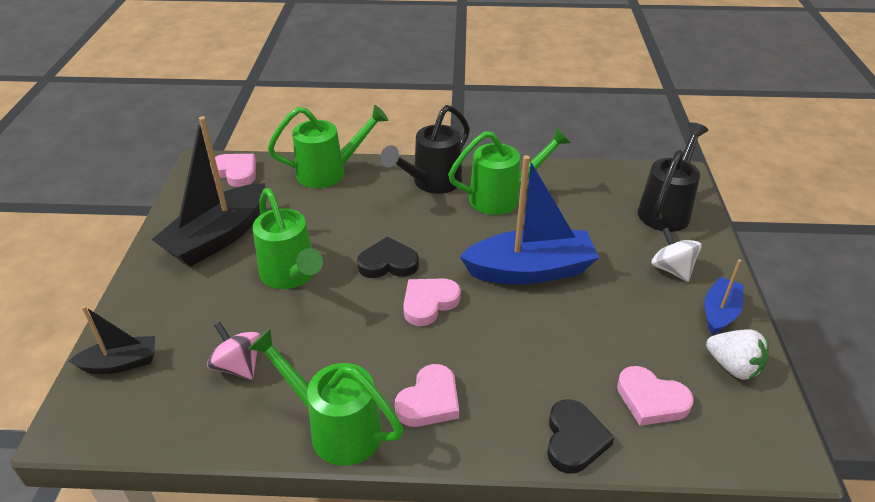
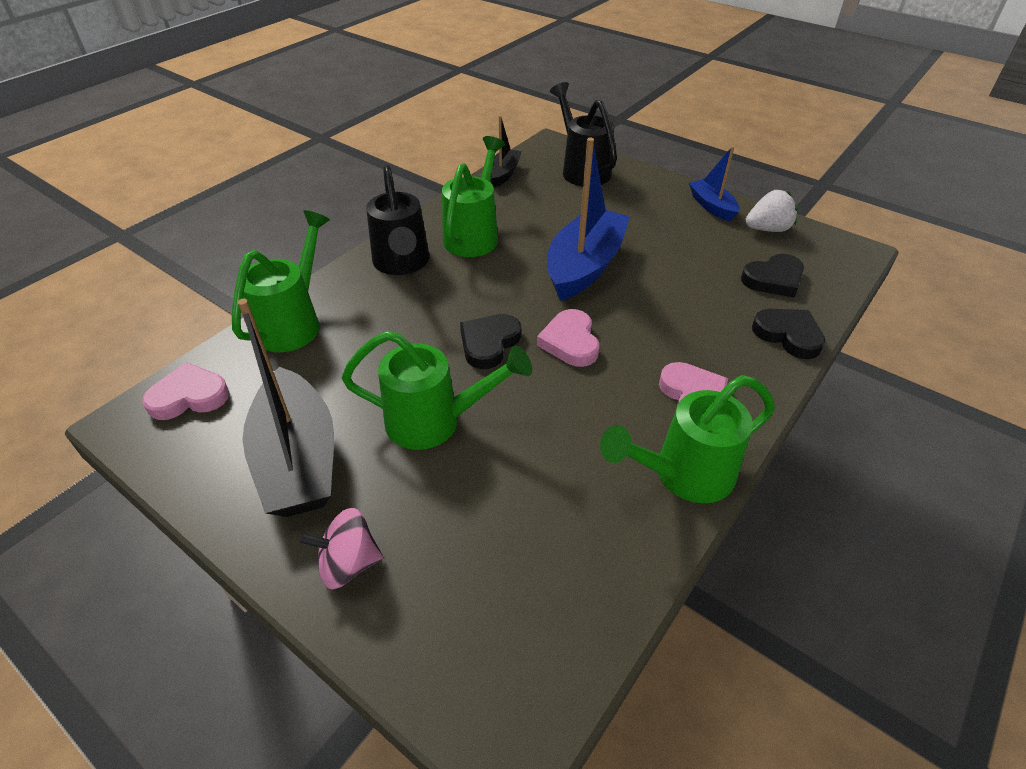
camera: 55 degrees left, 5 degrees up
(121, 363) = (438, 642): black boat -> black boat (503, 174)
(238, 366) = (539, 521): pink spinning top -> pink spinning top (348, 563)
(651, 400) = (773, 279): pink heart -> black heart
(671, 269) = (649, 202): white spinning top -> none

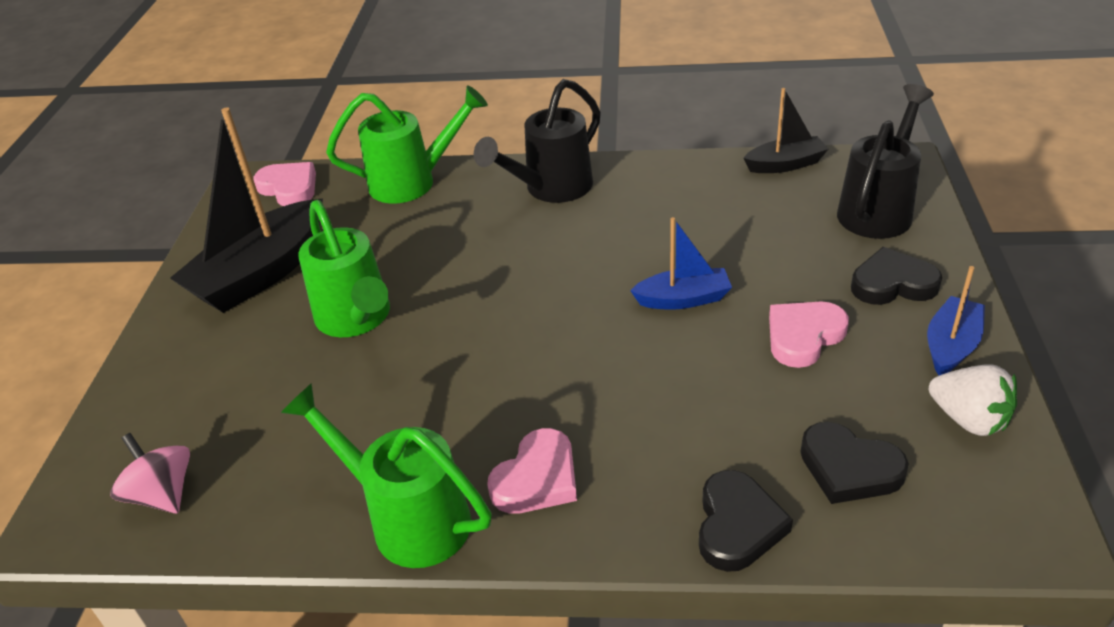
camera: 60 degrees right, 5 degrees down
(348, 563) = (176, 355): pink spinning top -> pink spinning top (163, 494)
(474, 235) = (648, 203): green watering can -> none
(489, 343) = (487, 297): black heart -> black heart (892, 283)
(570, 342) = (541, 348): pink heart -> pink heart (803, 336)
(584, 266) = (683, 299): blue boat -> blue boat, size x0.53

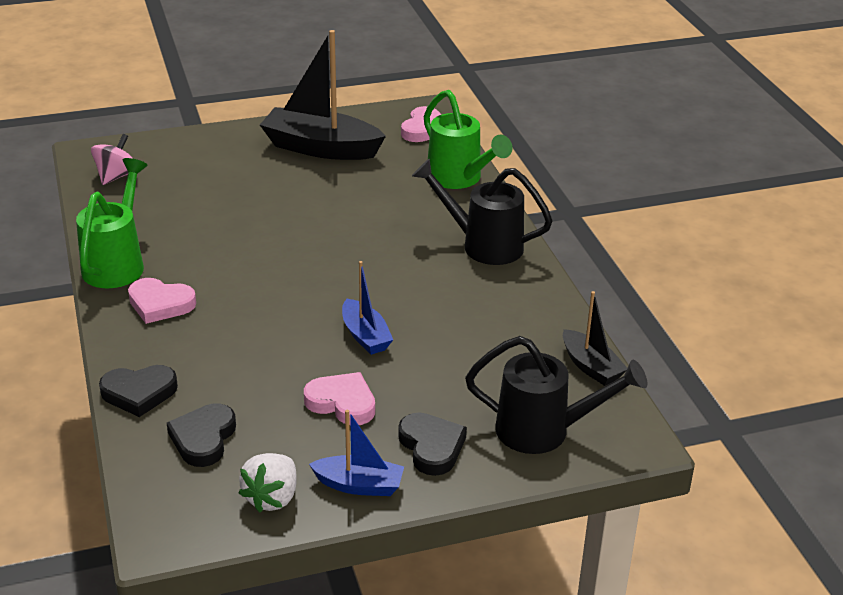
camera: 65 degrees right, 5 degrees down
(356, 319) = (287, 198): green watering can -> none

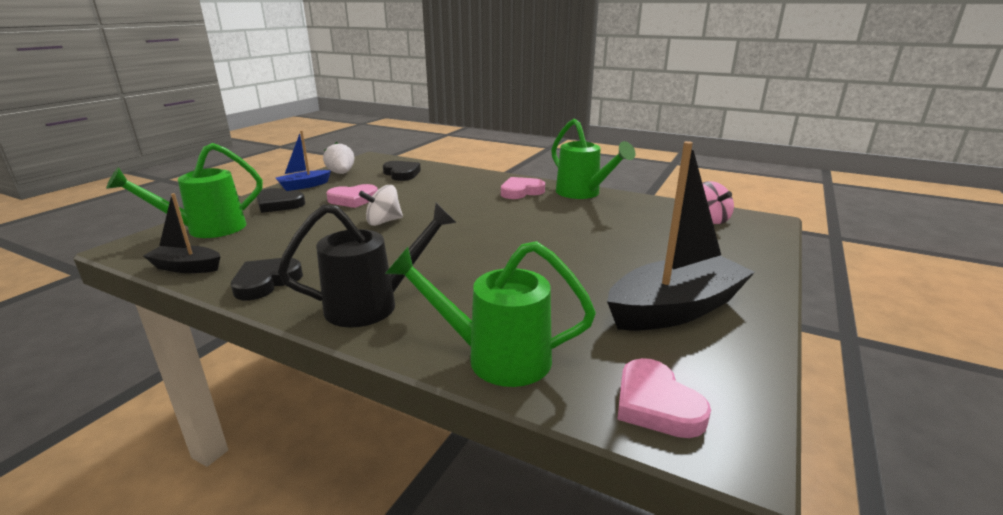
camera: 135 degrees right, 10 degrees down
(139, 393) = (457, 172): black heart -> black heart (266, 282)
(365, 336) = (383, 222): blue boat -> white spinning top
(544, 431) = (207, 229): black watering can -> green watering can

